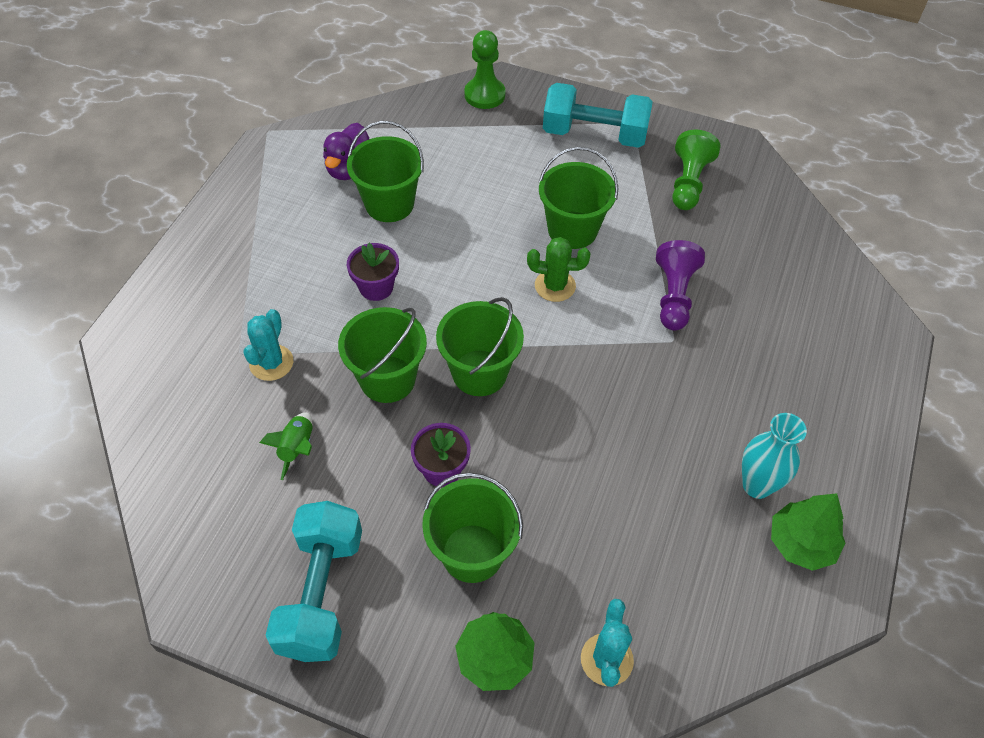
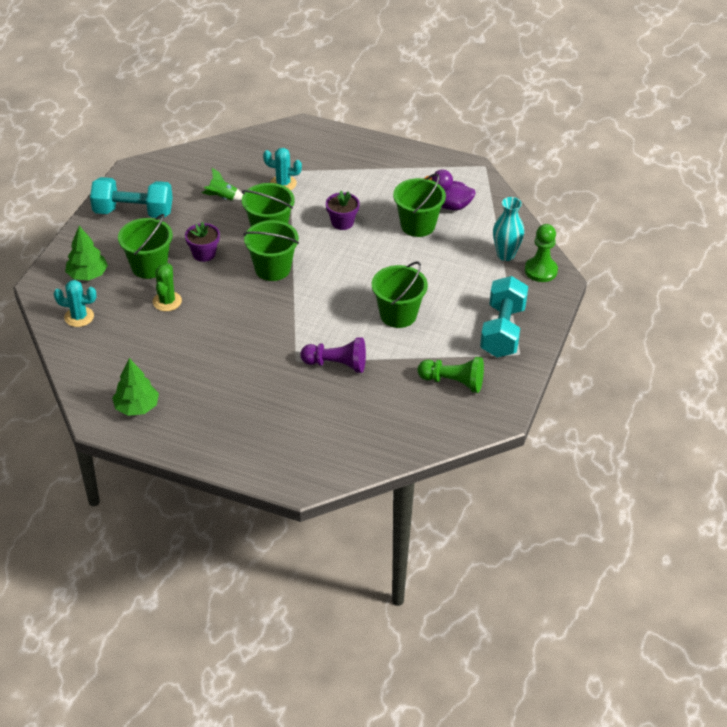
camera: 90 degrees right, 10 degrees down
(555, 286) = (345, 304): green cactus -> green cactus (167, 301)
(757, 485) = (179, 391): turquoise vase -> turquoise vase (505, 255)

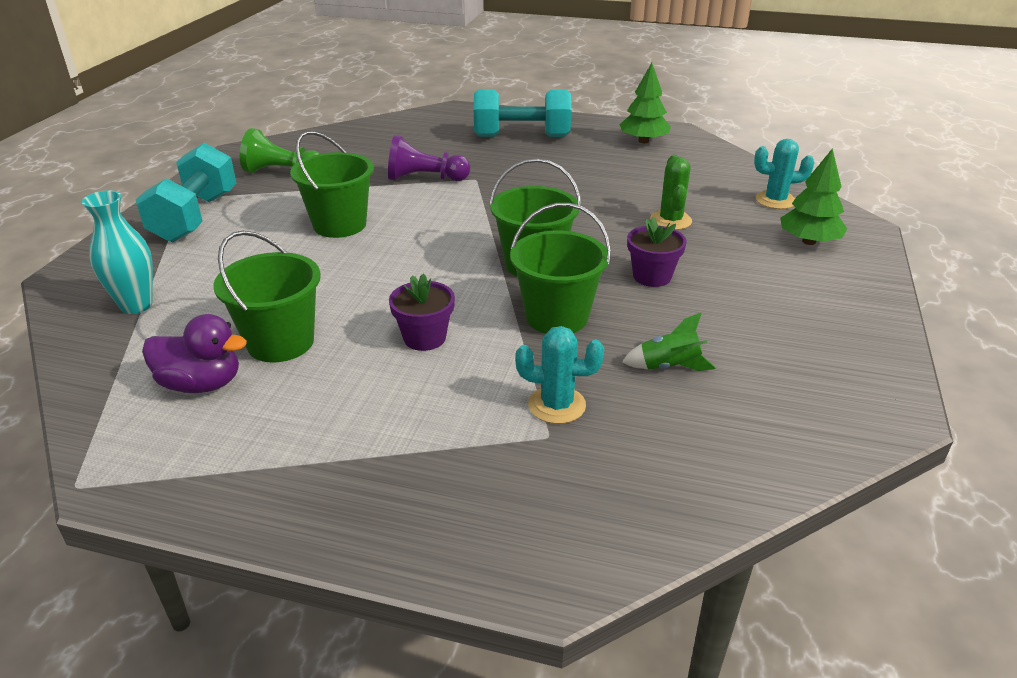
camera: 175 degrees right, 10 degrees down
(133, 212) = (818, 329): turquoise dumbbell -> turquoise dumbbell (521, 136)
(149, 266) = (726, 256): green bucket -> none
(541, 271) = (89, 287): green pawn -> none

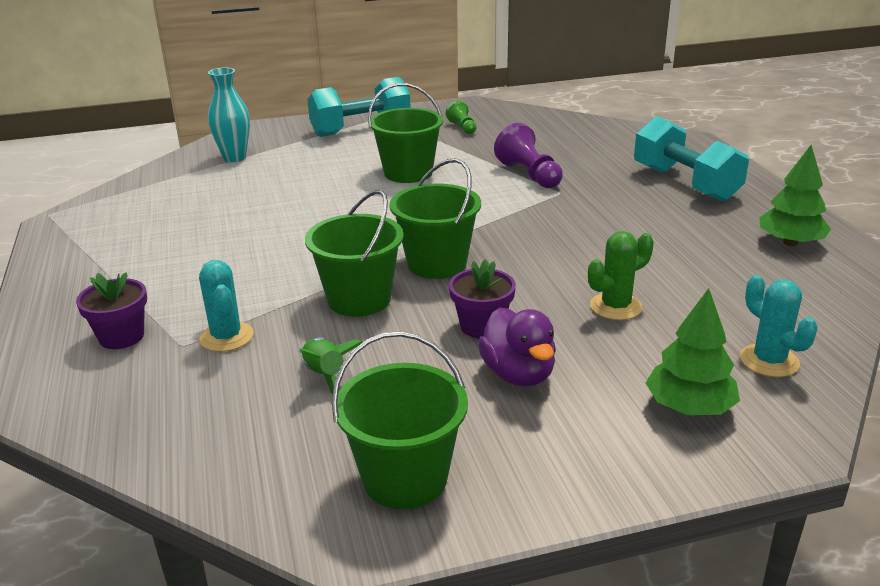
camera: 60 degrees right, 5 degrees down
(201, 384) = (164, 207): purple duck -> purple duck (518, 374)
(280, 342) = (229, 212): green bucket -> green bucket (405, 478)
(282, 173) = (462, 127): green pawn -> green pawn, size x0.59
(424, 338) = (277, 256): purple flower pot -> purple flower pot (121, 336)

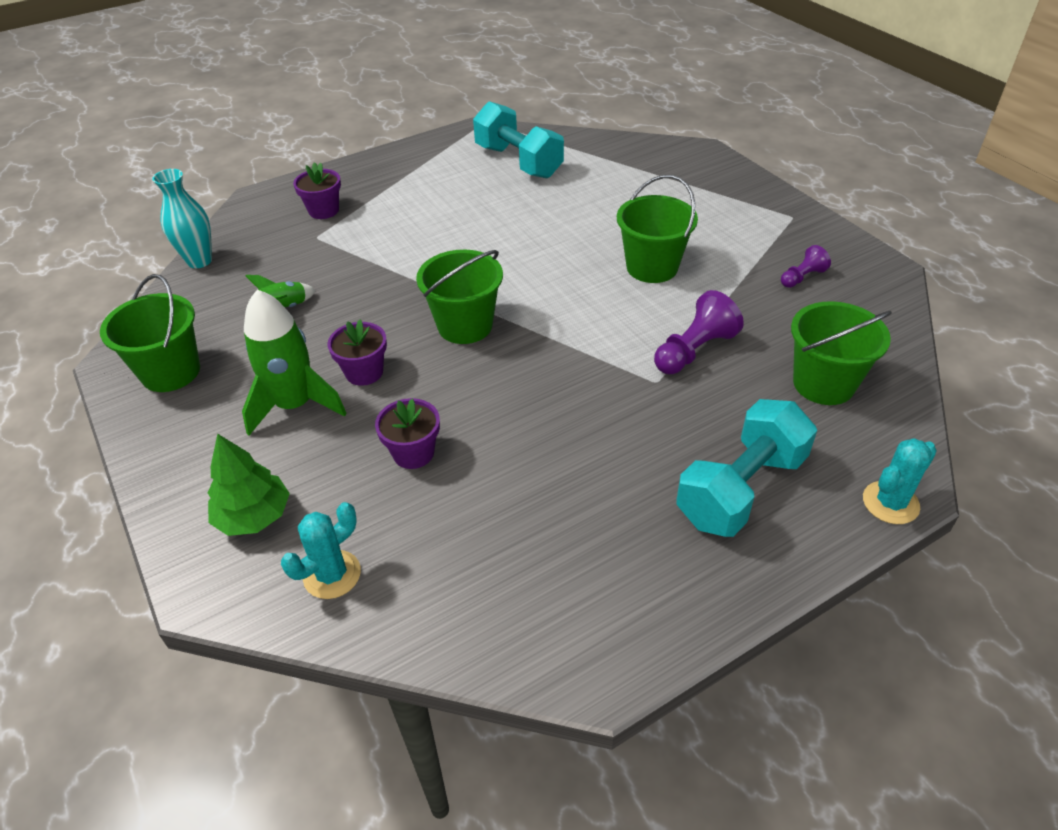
camera: 75 degrees right, 15 degrees up
(226, 337) = (329, 252): turquoise cactus -> turquoise cactus (890, 503)
(234, 157) = (631, 164): turquoise vase -> turquoise vase (199, 261)
(359, 299) = (393, 297): green bucket -> green bucket (823, 384)
(361, 129) = (746, 212): turquoise dumbbell -> turquoise dumbbell (518, 162)
(462, 127) = (802, 277): green pawn -> purple pawn
(518, 374) = (295, 405): purple duck -> green rocket
(615, 307) = (413, 453): green cactus -> purple flower pot
(790, 242) = (606, 601): green tree -> none

